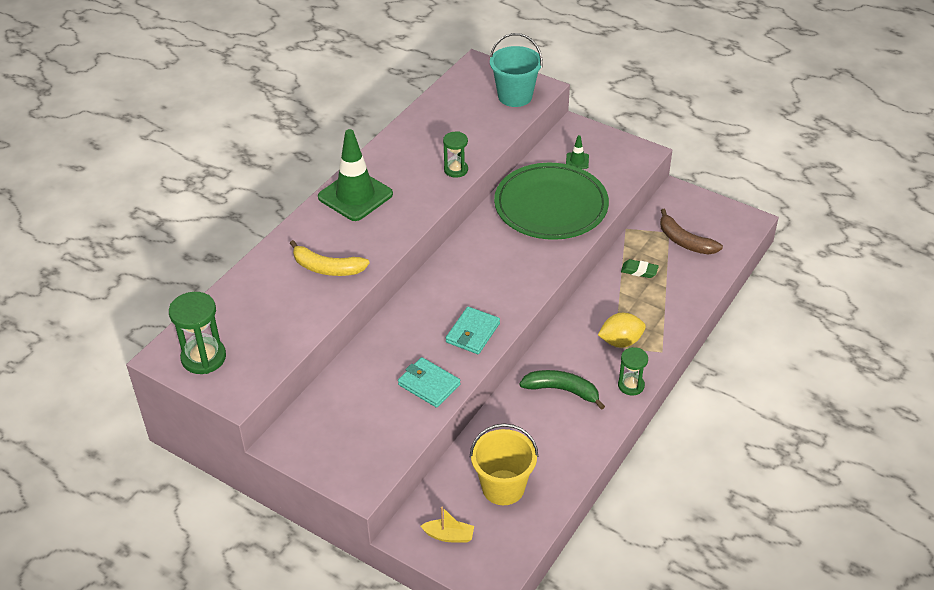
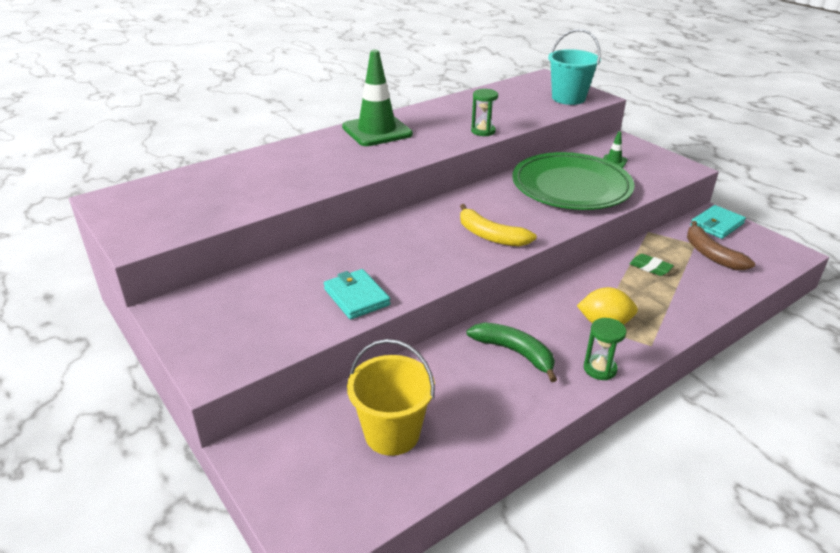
camera: 20 degrees right, 10 degrees down
(203, 358) = (138, 208): green hourglass -> none
(327, 268) = (311, 170): yellow banana -> yellow banana (490, 236)
(449, 536) = (295, 468): yellow boat -> none
(472, 333) = (432, 264): turquoise wallet -> turquoise wallet (716, 224)

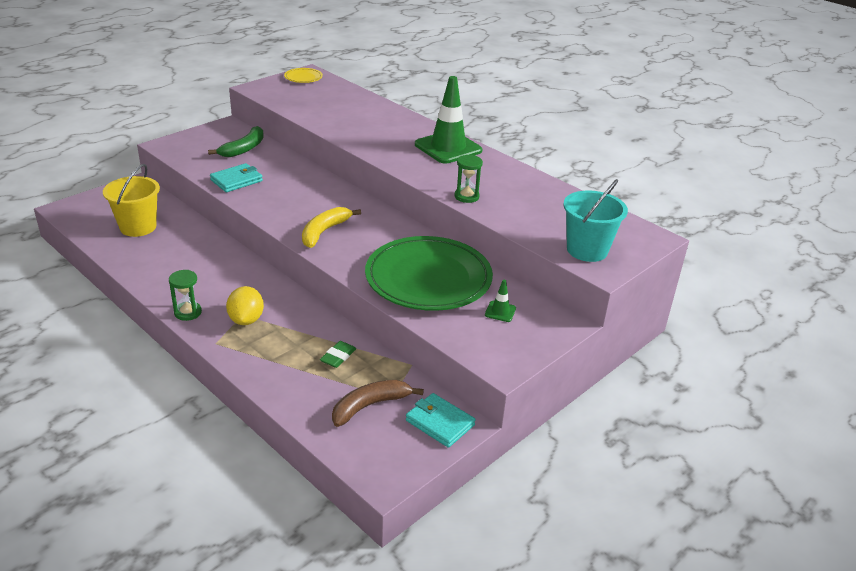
camera: 80 degrees right, 0 degrees up
(122, 204) = (303, 77): none -> yellow plate
(514, 353) = (211, 273): green banana -> green banana (243, 149)

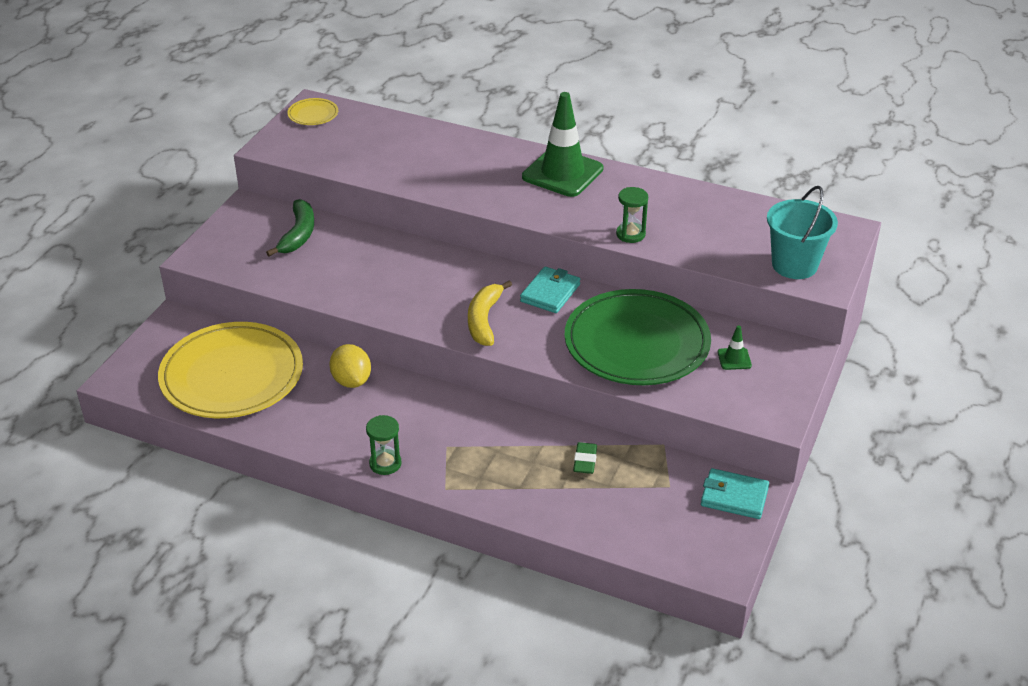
camera: 20 degrees left, 5 degrees up
(138, 227) = (232, 376): yellow bucket -> yellow plate
(236, 180) = (328, 282): turquoise wallet -> turquoise wallet (550, 293)
(246, 320) = (456, 451): yellow lemon -> yellow lemon (351, 381)
(370, 406) = (656, 503): brown banana -> none

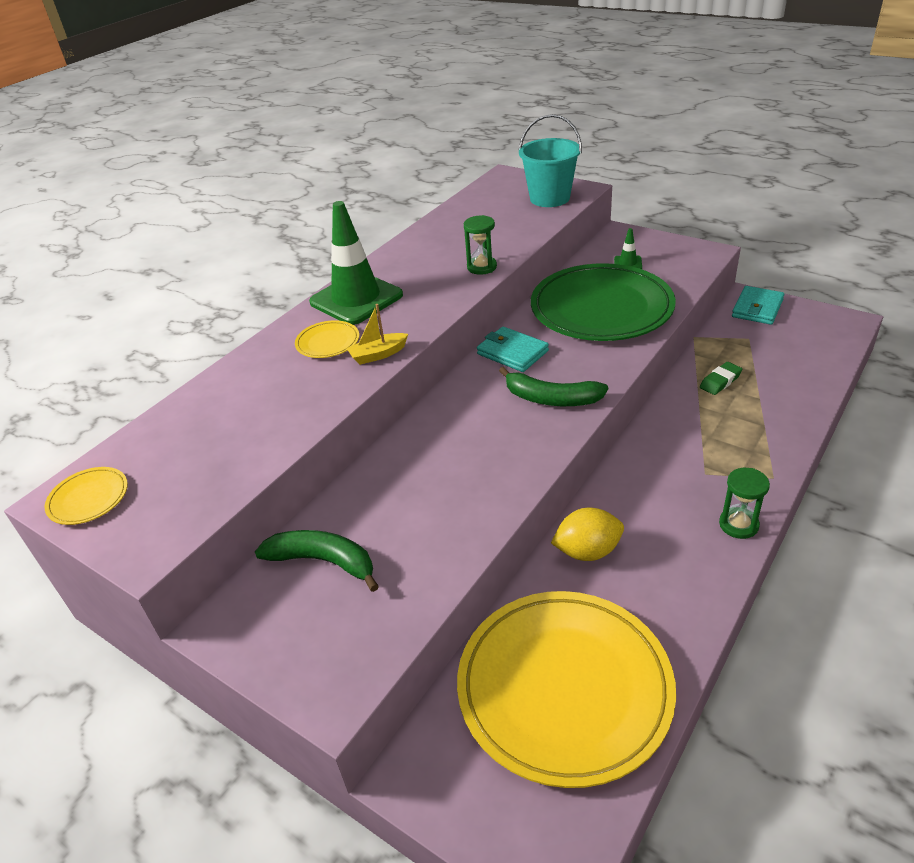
camera: 75 degrees left, 0 degrees up
(479, 198) = (378, 354): none -> yellow boat
(484, 320) = (551, 398): yellow banana -> green banana
(494, 171) = (328, 342): none -> yellow plate
(585, 461) = (720, 381): green eraser -> green eraser turned 60 degrees counterclockwise

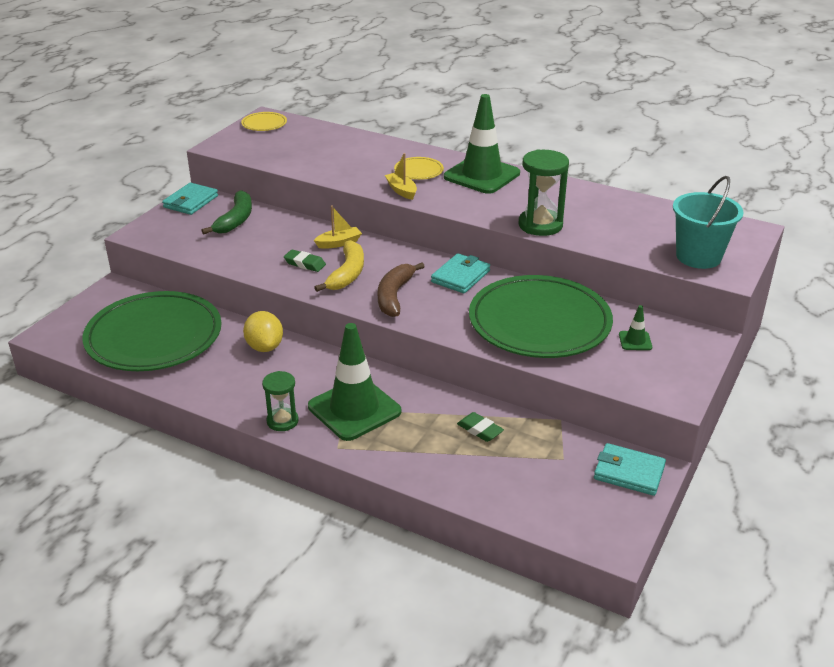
camera: 80 degrees right, 5 degrees down
(238, 630) = (190, 201): none -> turquoise wallet
(420, 447) = (339, 243): none -> yellow boat
(469, 476) = (305, 264): none -> green eraser
(482, 267) = (540, 225): green hourglass -> green hourglass, size x1.59
(498, 437) = (347, 274): none -> yellow banana
(551, 398) = (394, 296): green banana -> brown banana
(564, 688) = (154, 337): yellow plate -> green plate
(704, 466) = (354, 409): none -> green traffic cone

